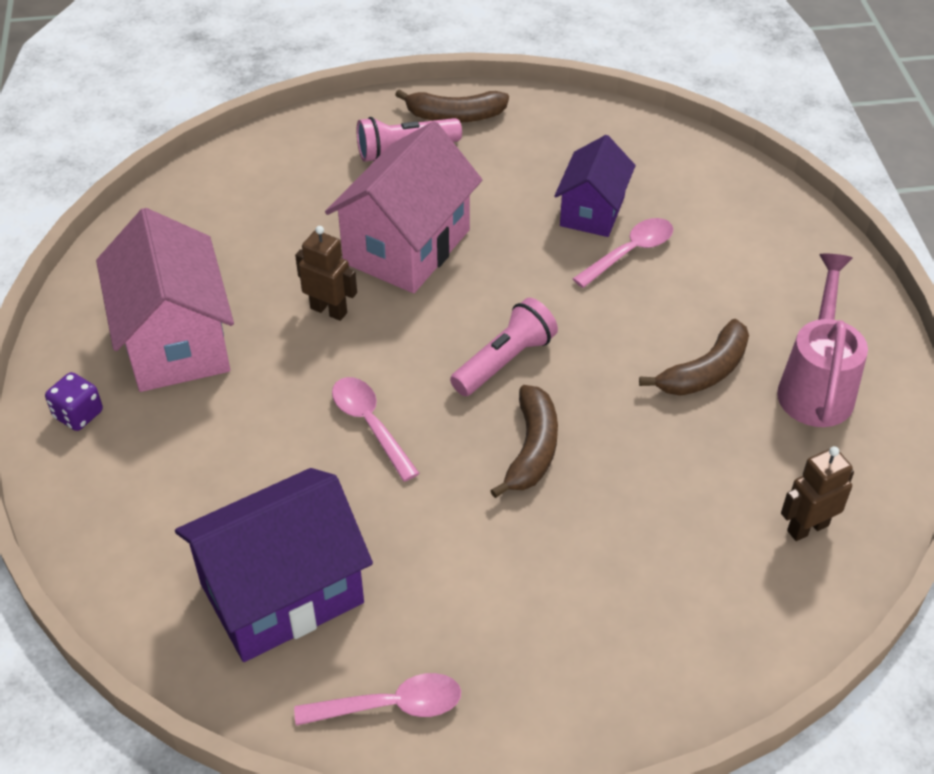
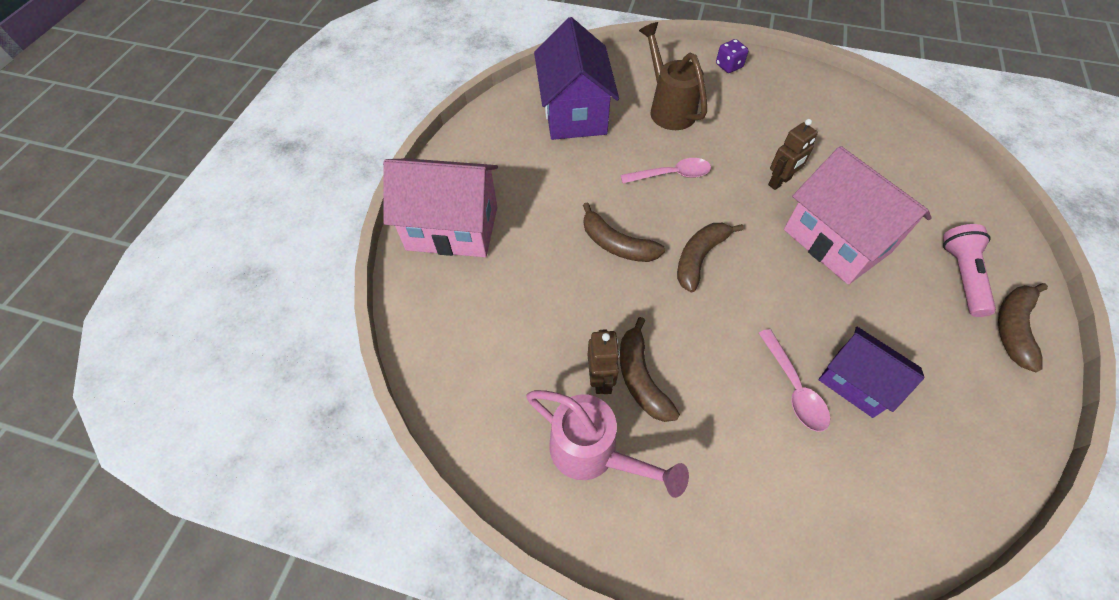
camera: 115 degrees right, 10 degrees up
(176, 341) = (773, 110): pink house -> pink house (452, 228)
(219, 467) = (668, 108): none -> brown watering can
(391, 705) = (489, 134): pink spoon -> none
(505, 361) = (699, 258): pink flashlight -> brown banana
(807, 527) = (476, 370): brown robot -> brown robot (600, 379)

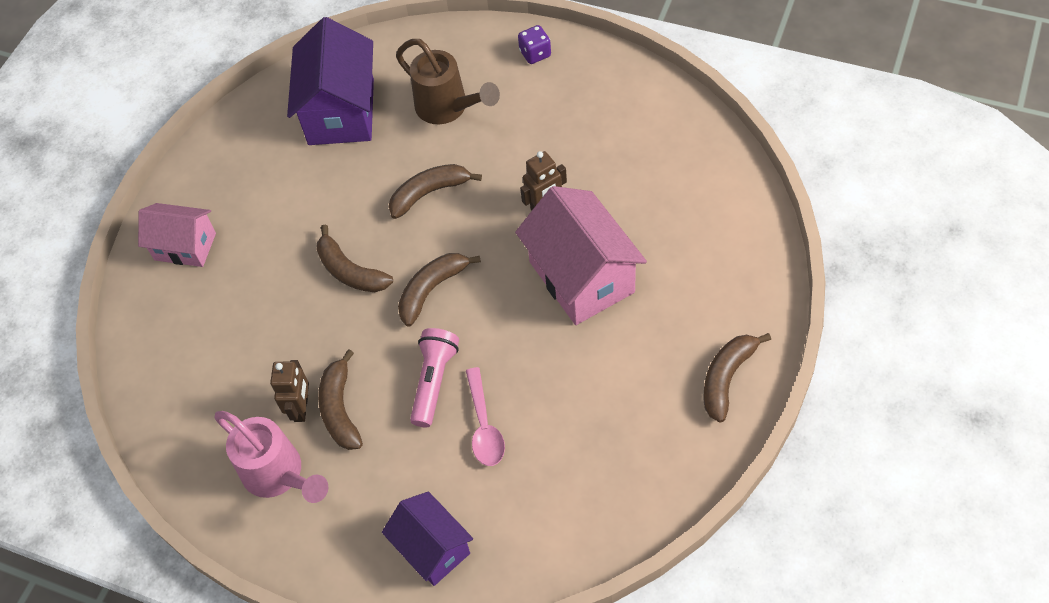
camera: 10 degrees right, 0 degrees up
(452, 228) = (185, 246): pink house -> pink house, size x0.61
(668, 108) = (448, 109): brown watering can -> brown watering can turned 150 degrees clockwise
(671, 175) = (429, 193): pink spoon -> brown banana
(856, 382) = (546, 423): purple house -> purple house (432, 548)
(961, 276) = (698, 321): pink flashlight -> pink flashlight (434, 381)

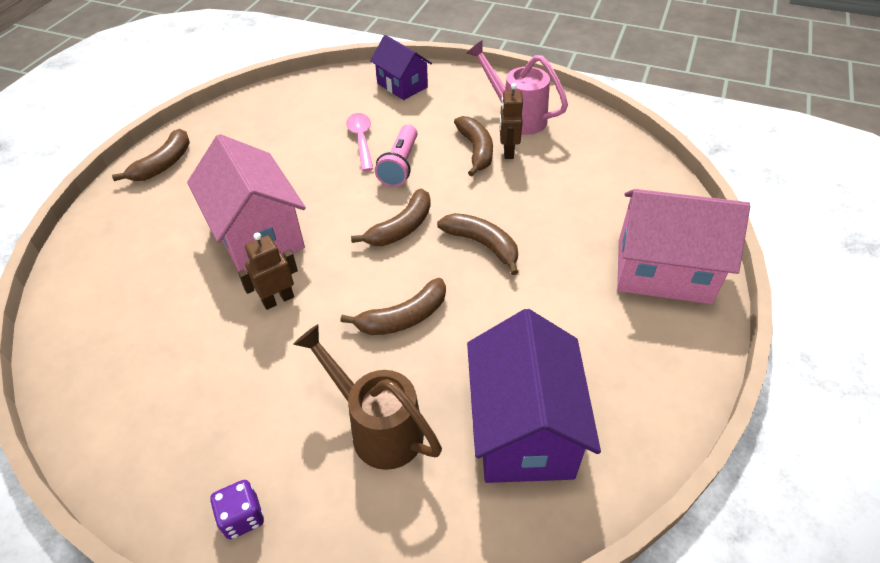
camera: 175 degrees right, 10 degrees down
(185, 246) = (663, 271): pink house -> pink house, size x1.63

